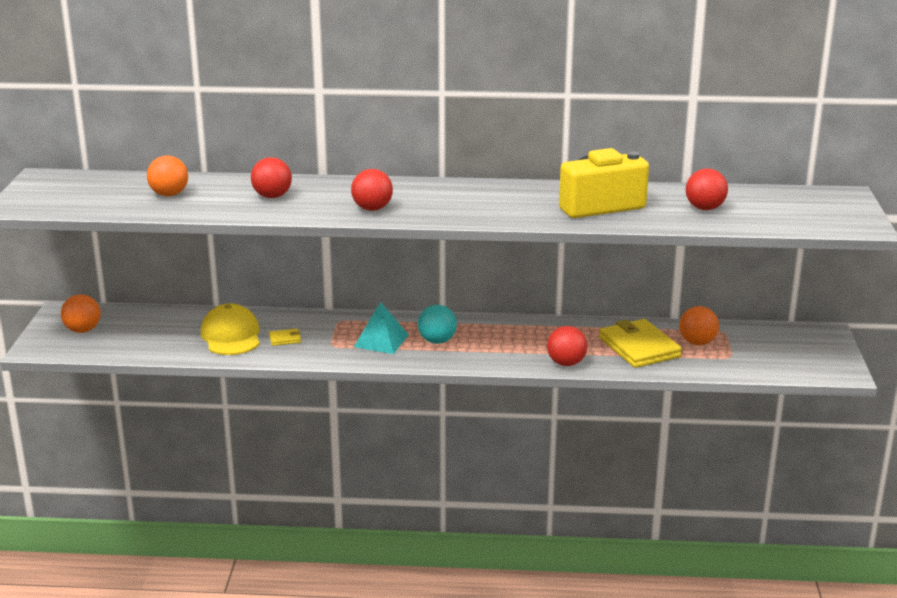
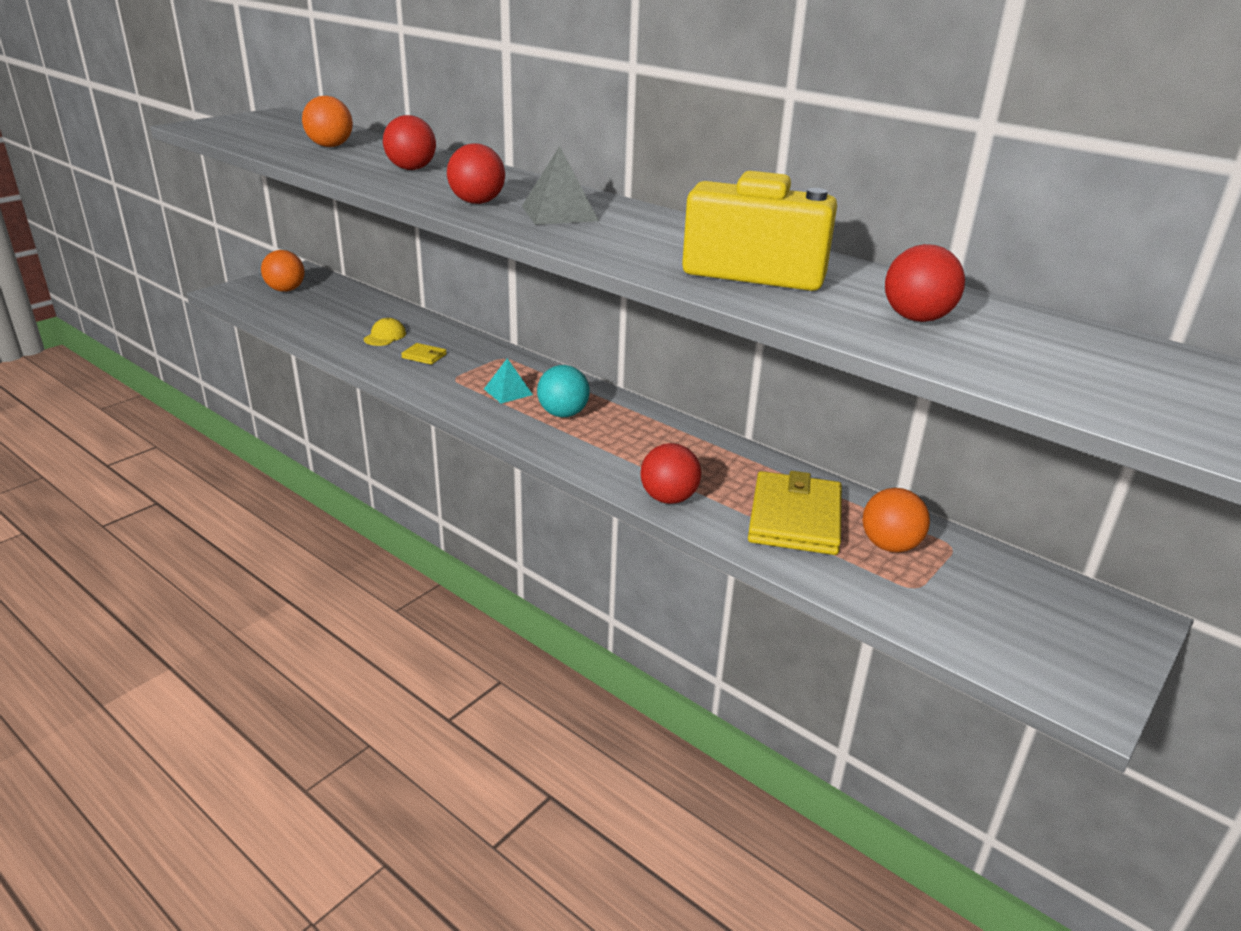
camera: 35 degrees right, 5 degrees up
(231, 336) = (385, 336): yellow cap -> yellow cap, size x0.51
(381, 340) = (508, 392): turquoise pyramid -> turquoise pyramid, size x0.66
(433, 201) = (559, 213): none -> grey pyramid

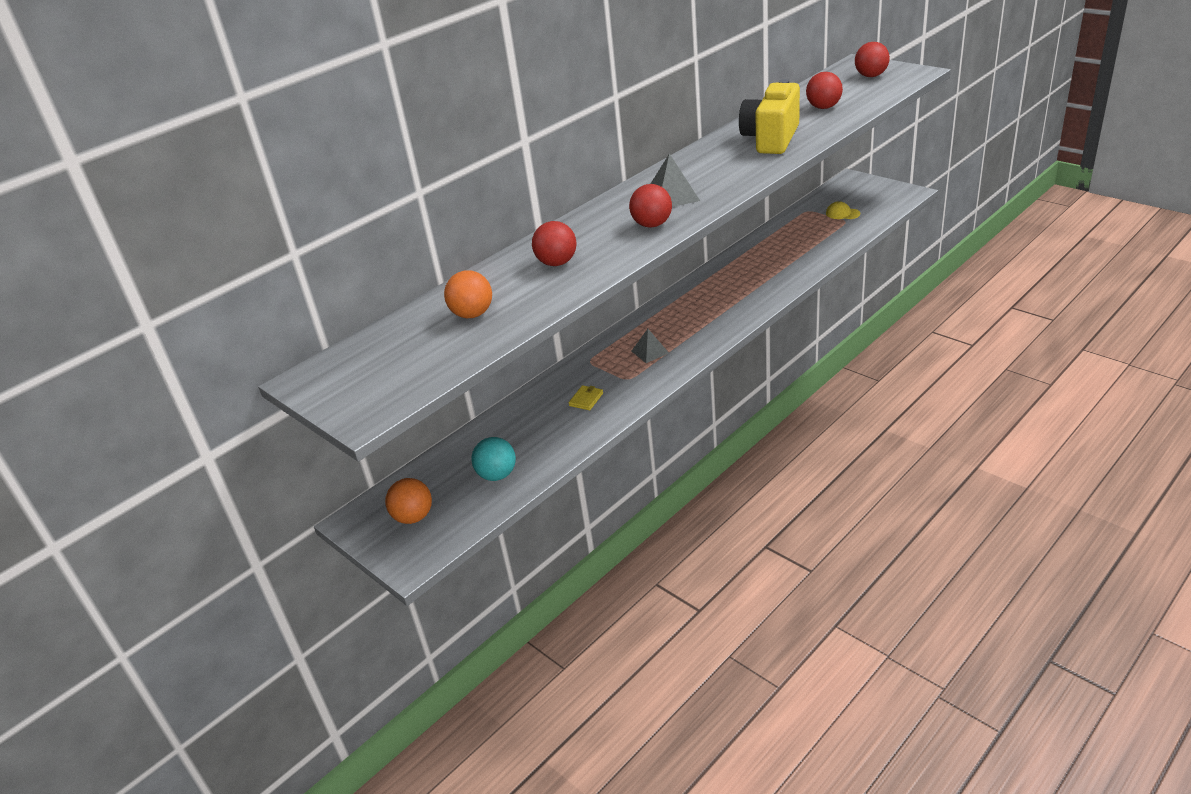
camera: 80 degrees left, 5 degrees up
(385, 336) = (543, 427): yellow cap -> yellow cap (842, 213)
(508, 392) = (650, 352): turquoise pyramid -> grey pyramid
(563, 414) = (683, 326): turquoise ball -> turquoise ball (497, 475)
(668, 498) = (783, 284): red ball -> red ball (871, 76)
(795, 518) = (793, 248): yellow wallet -> none
(889, 546) = (812, 225): orange ball -> none

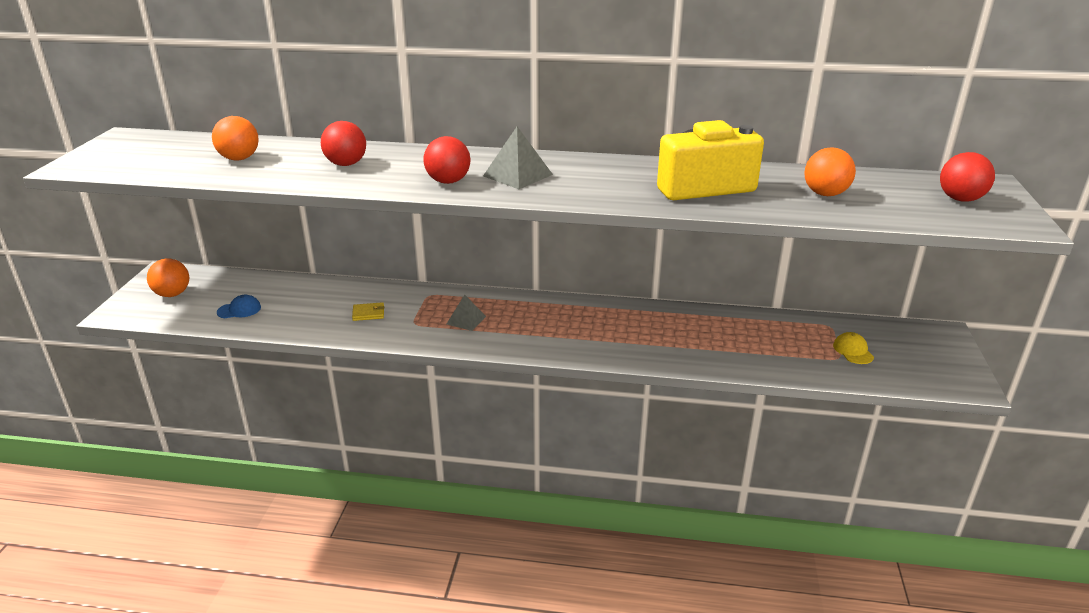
camera: 50 degrees right, 5 degrees down
(497, 475) = (239, 310): turquoise ball -> blue cap
(823, 107) = (825, 194): red ball -> orange ball

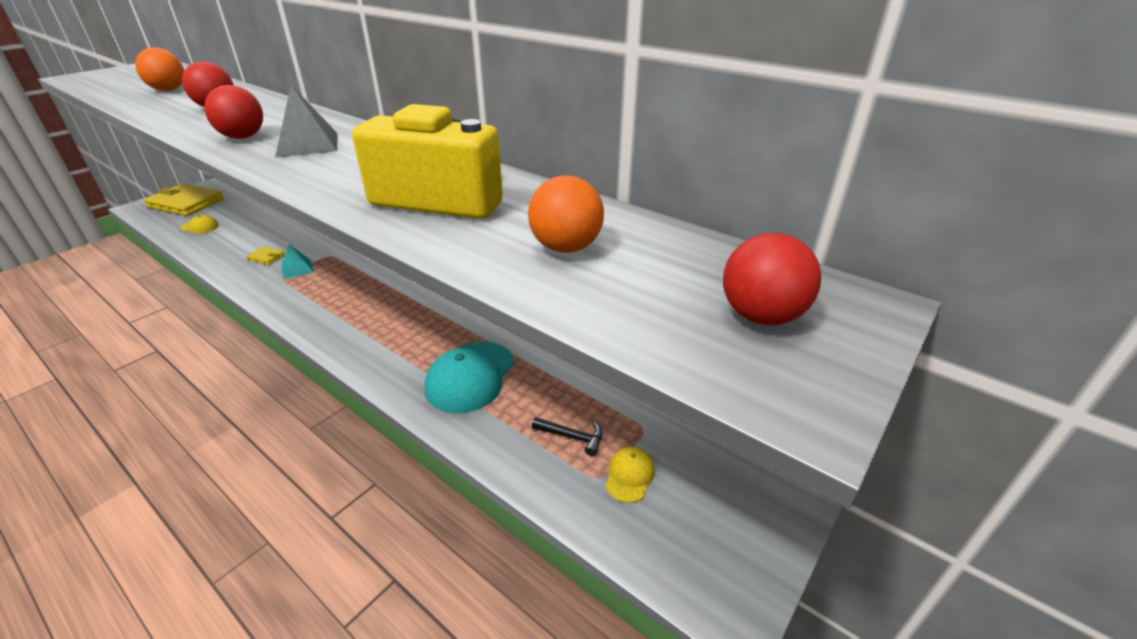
camera: 30 degrees right, 5 degrees up
(172, 294) = (186, 203): orange ball -> yellow wallet
(239, 310) = (200, 227): blue cap -> yellow cap
(417, 313) = (297, 269): none -> turquoise pyramid
(466, 320) = (319, 287): grey pyramid -> none
(685, 336) = (470, 376): none -> turquoise cap
(796, 345) = (572, 437): none -> black hammer

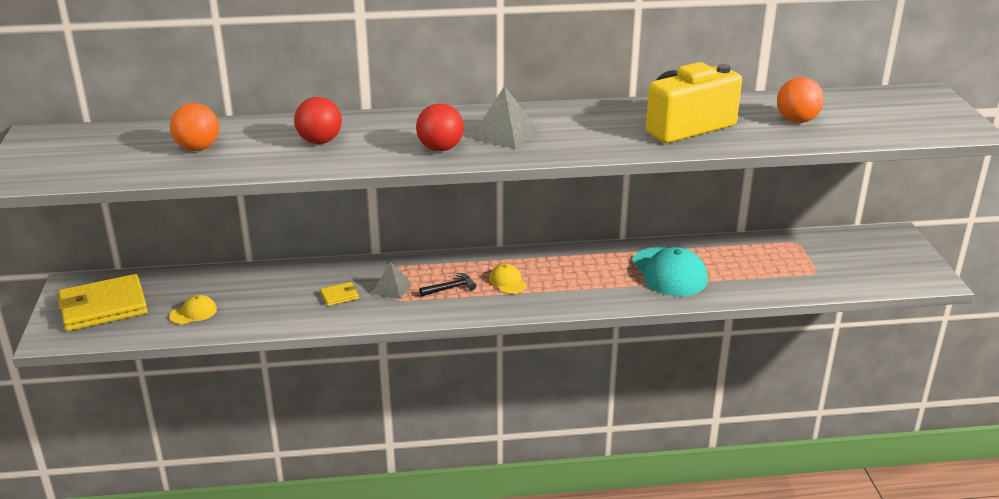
camera: 45 degrees left, 5 degrees down
(297, 269) = (392, 288): turquoise pyramid -> grey pyramid
(572, 437) = (774, 265): black hammer -> black hammer (450, 288)
(629, 476) = (825, 263): yellow cap -> yellow cap (507, 282)
(761, 316) = (911, 112): red ball -> none

